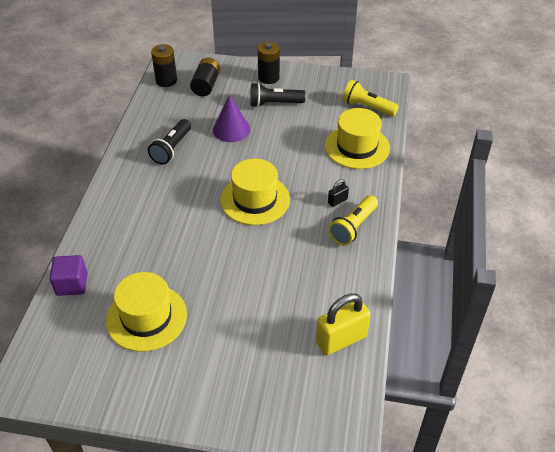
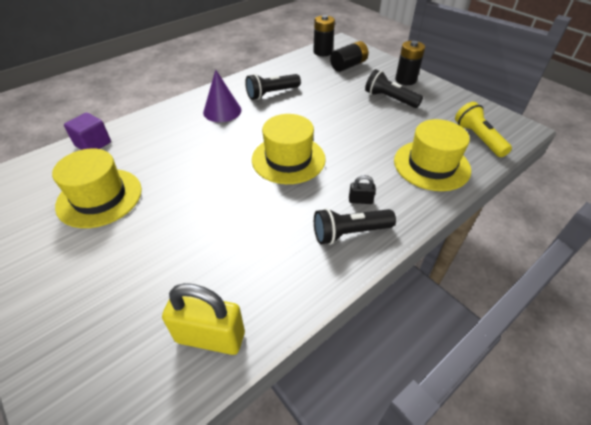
camera: 40 degrees right, 0 degrees up
(231, 129) = (332, 101): purple cone -> purple cone (222, 111)
(353, 227) = (349, 233): yellow flashlight -> black flashlight

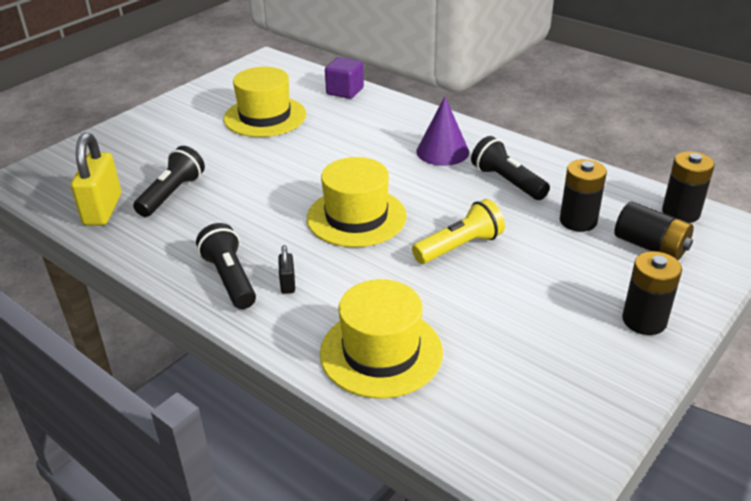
camera: 80 degrees right, 10 degrees down
(320, 80) = (578, 221): none -> black battery
(389, 99) = (559, 301): black flashlight -> black flashlight (172, 194)
(478, 138) = (480, 416): yellow flashlight -> yellow flashlight (460, 247)

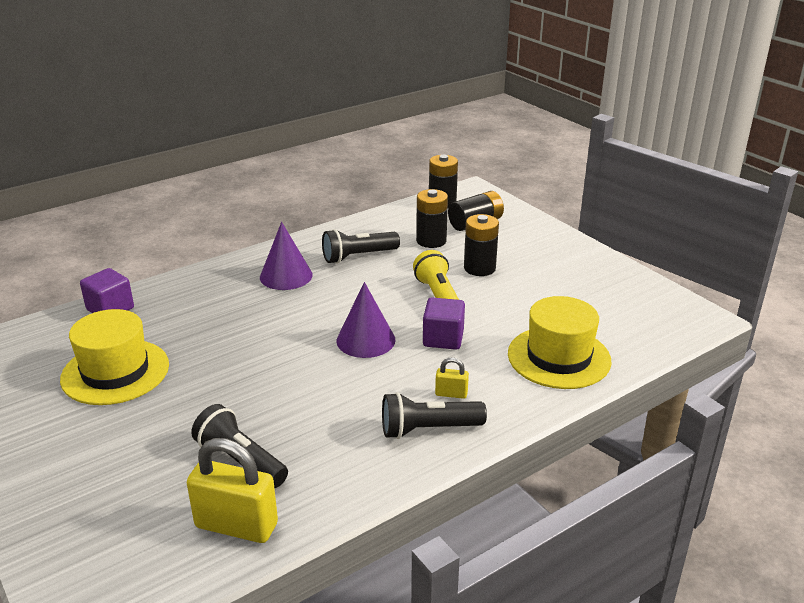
camera: 75 degrees left, 5 degrees down
(287, 284) = (451, 394): black padlock -> yellow padlock
(356, 217) = (366, 340): yellow hat -> purple cone
(380, 263) = (443, 338): none -> purple cube
(644, 320) = (554, 246): black battery -> black battery (479, 268)

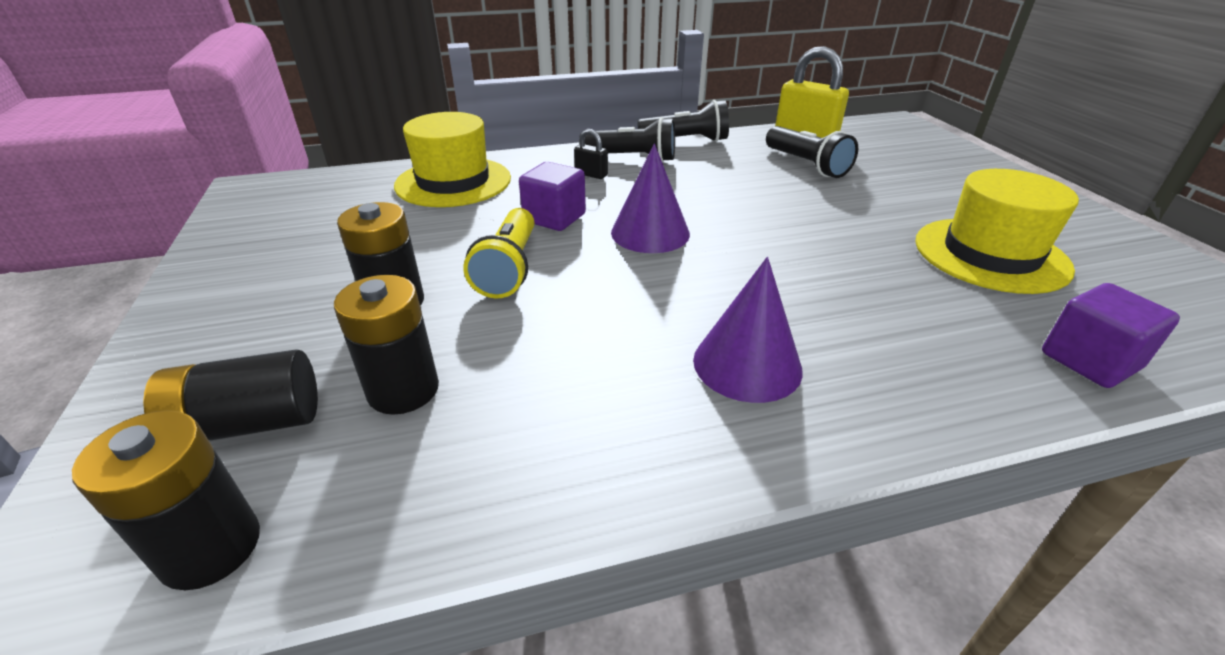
camera: 160 degrees left, 5 degrees up
(358, 256) = (583, 382): black flashlight -> black flashlight (686, 141)
(451, 394) = (591, 174): yellow padlock -> black padlock

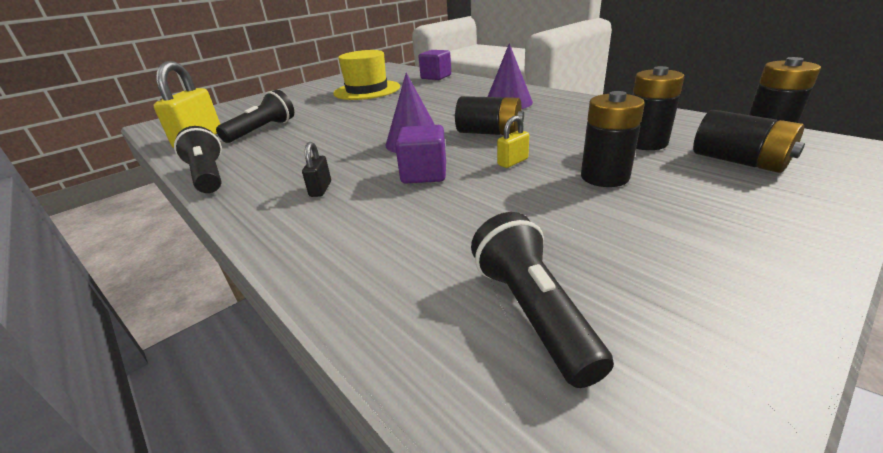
camera: 115 degrees left, 5 degrees down
(453, 182) = (392, 255): yellow hat -> none
(509, 268) = (512, 162): yellow flashlight -> yellow padlock
(617, 288) = (489, 132): none -> black battery
(632, 158) = (267, 185): black flashlight -> black flashlight (532, 311)

